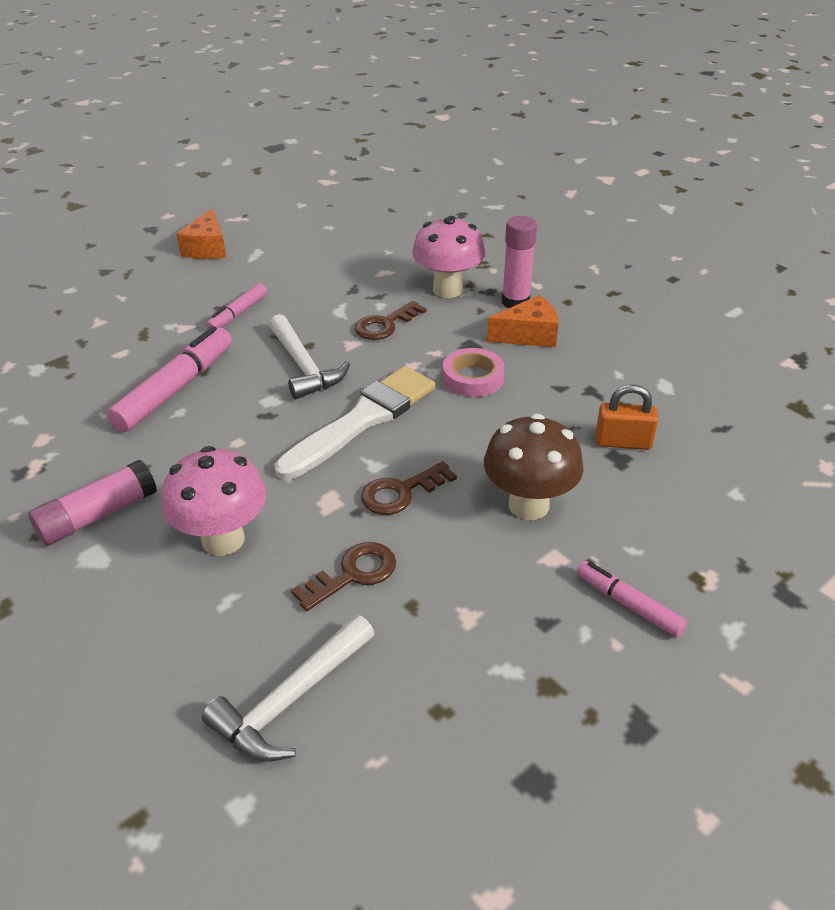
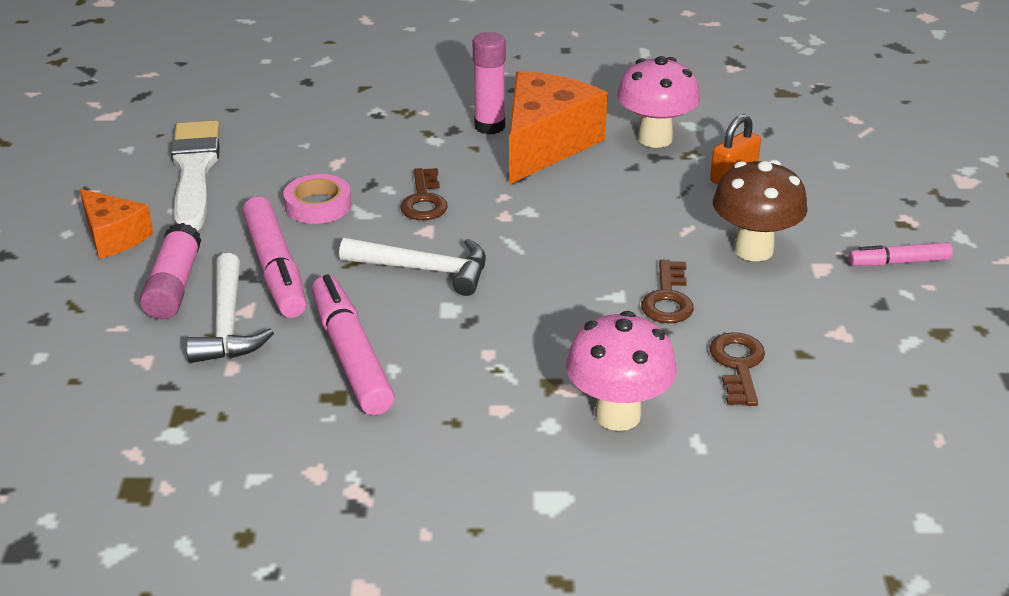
camera: 50 degrees left, 5 degrees down
(98, 515) = (493, 477): pink glue stick -> pink glue stick (174, 285)
(238, 313) = (275, 269): pink marker -> pink marker, size x1.77
(291, 699) = (843, 454): white hammer -> white hammer (227, 324)
(362, 420) = (548, 275): white brush -> white brush (194, 172)
(447, 289) = (419, 146): pink mushroom -> pink mushroom (655, 138)
(473, 378) = (566, 197): pink tape -> pink tape (318, 205)
(528, 335) = (545, 144): orange cheese -> orange cheese, size x1.76

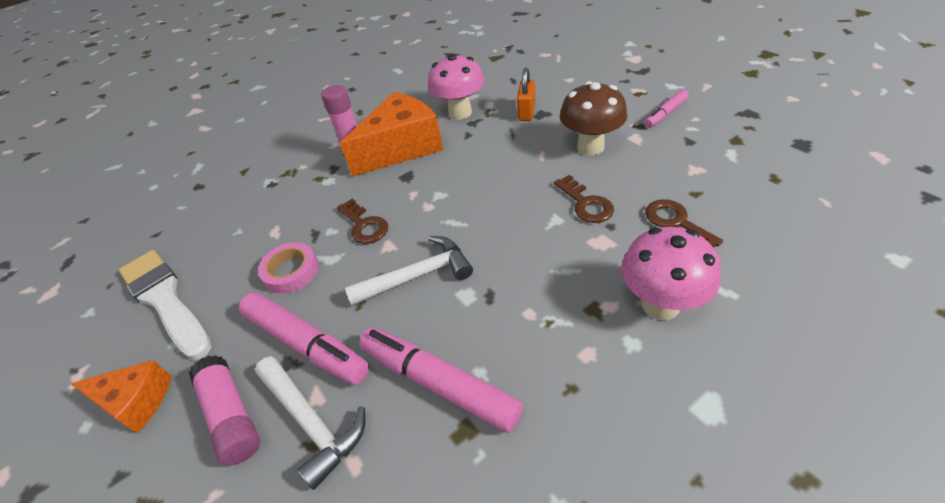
camera: 30 degrees left, 10 degrees up
(545, 144) = (402, 148): orange cheese -> orange cheese turned 60 degrees clockwise

